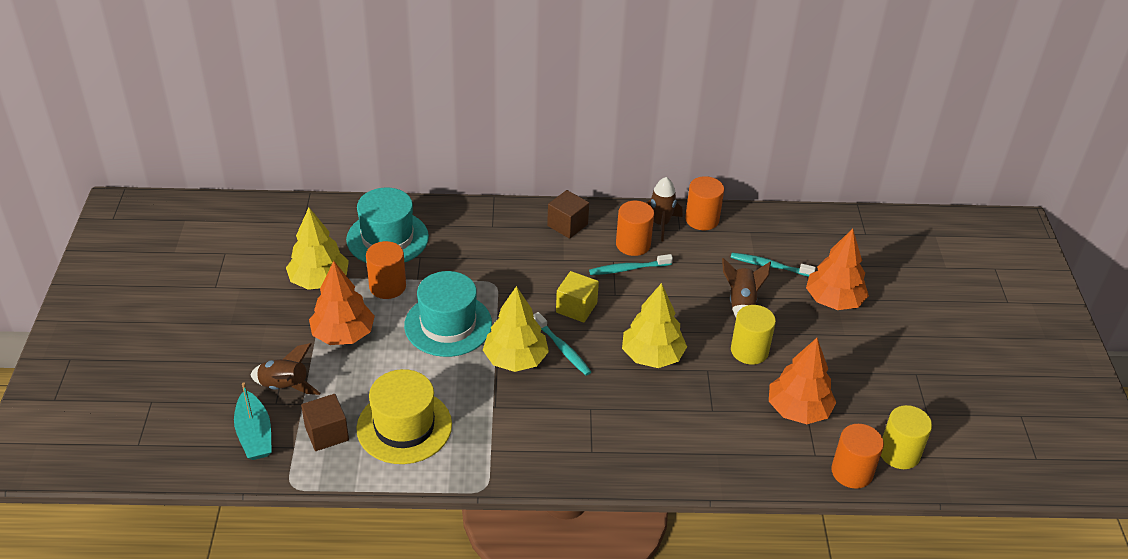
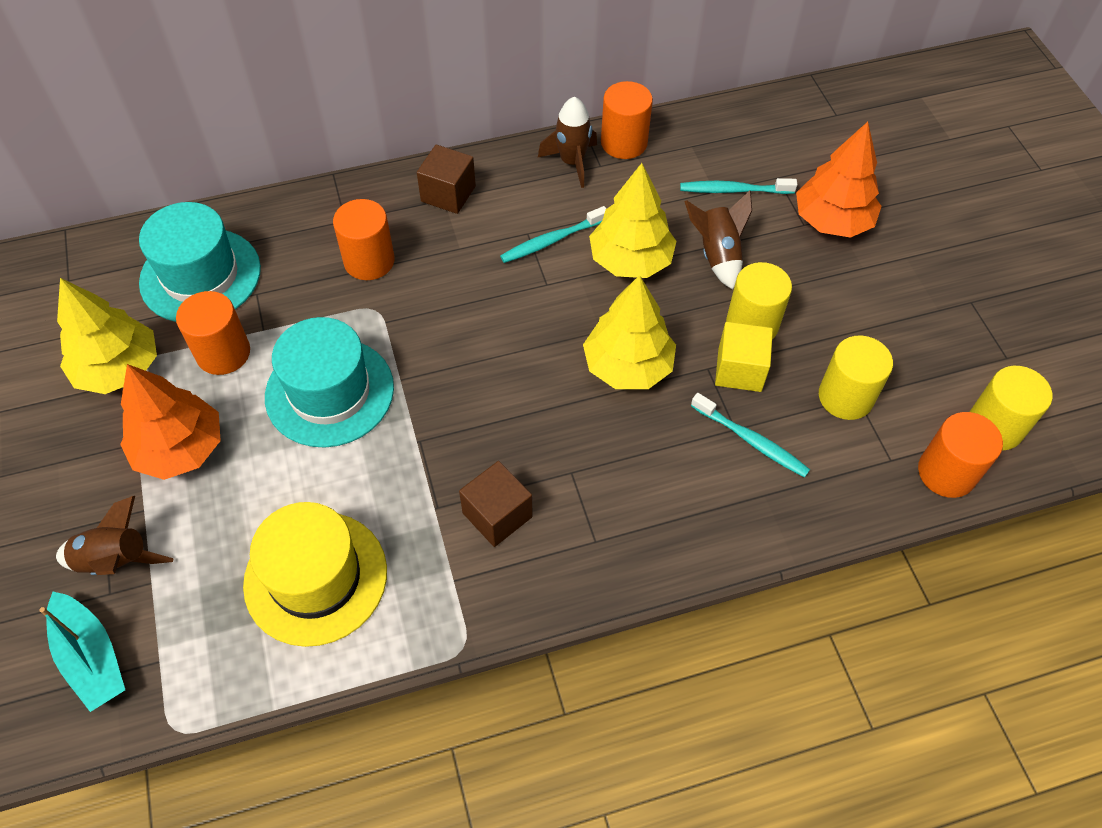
camera: 15 degrees left, 15 degrees up
(326, 433) = (202, 623): brown cube -> brown cube (497, 515)
(515, 359) = (442, 422): yellow tree -> yellow tree (630, 260)
(562, 348) = (502, 387): turquoise toothbrush -> turquoise toothbrush (751, 440)
(576, 308) = (501, 318): yellow cube -> yellow cube (739, 370)
(633, 244) = (546, 202): orange cylinder -> orange cylinder (369, 261)
(798, 410) = (845, 397): orange tree -> yellow cylinder

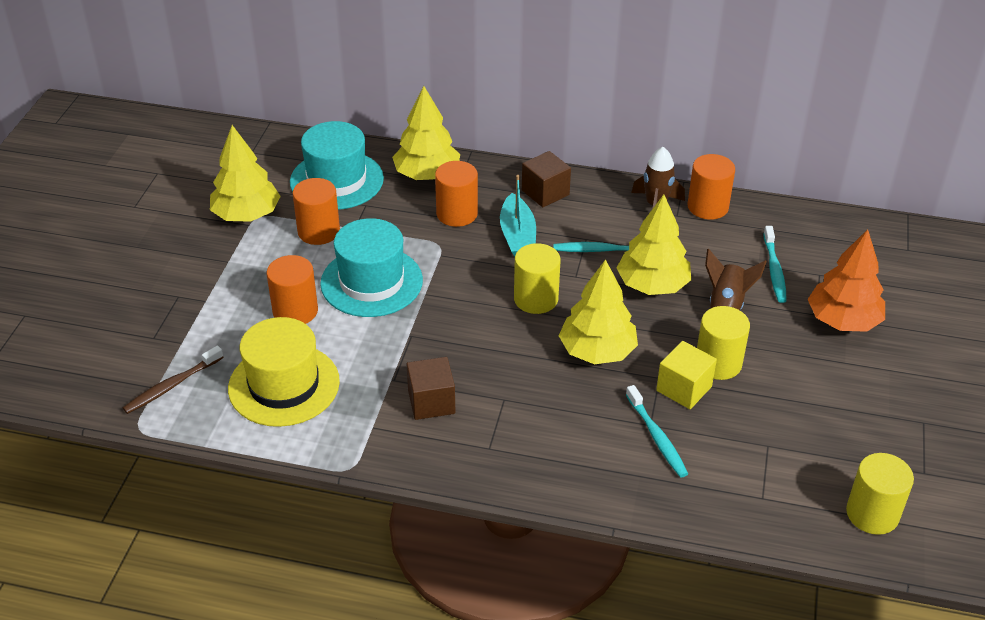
camera: 30 degrees right, 15 degrees down
(91, 657) = (119, 367): turquoise boat -> turquoise boat (517, 236)
(116, 561) = (169, 321): brown rocket -> none
(178, 648) = (172, 385): none -> brown toothbrush
(180, 448) = (252, 275): orange tree -> none
(303, 224) = (427, 175): none -> yellow tree
(734, 190) = (774, 270): turquoise toothbrush -> turquoise toothbrush turned 120 degrees counterclockwise
(845, 397) = (758, 441): yellow cylinder -> yellow cylinder (536, 299)
(946, 472) = (803, 526): orange cylinder -> orange cylinder (295, 311)

